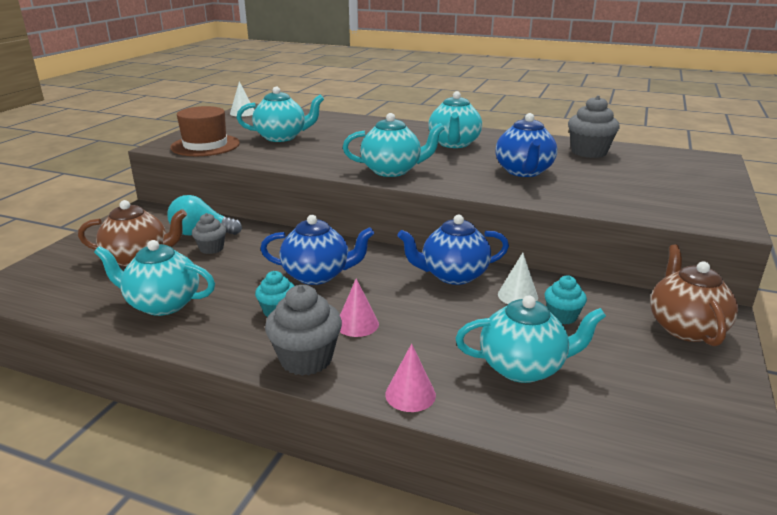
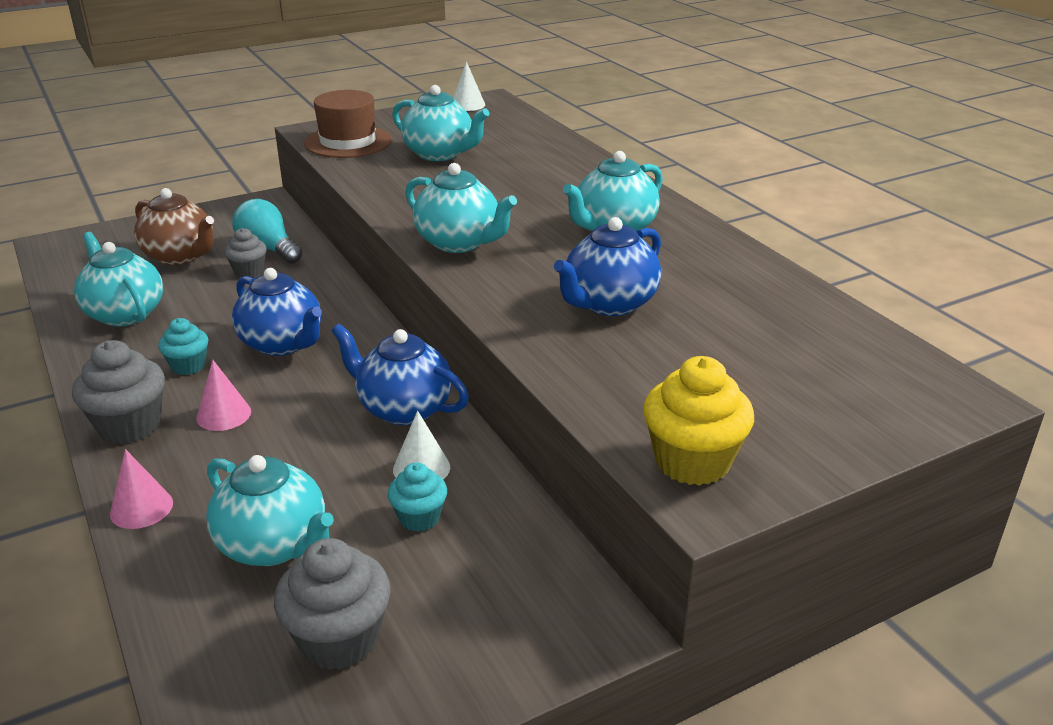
camera: 40 degrees right, 5 degrees up
(589, 152) = (773, 309): grey cupcake -> grey cupcake (339, 639)
(685, 327) = (529, 615): brown teapot -> none
(693, 213) = (692, 462): none -> yellow cupcake

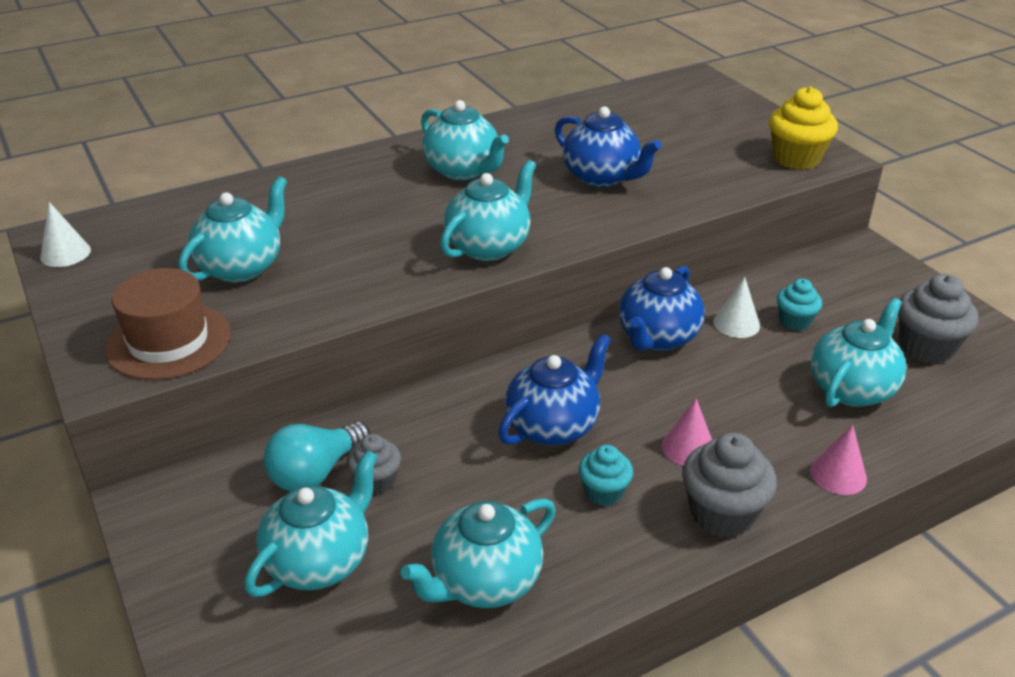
camera: 90 degrees left, 5 degrees up
(180, 256) = (320, 561): brown teapot -> turquoise teapot

